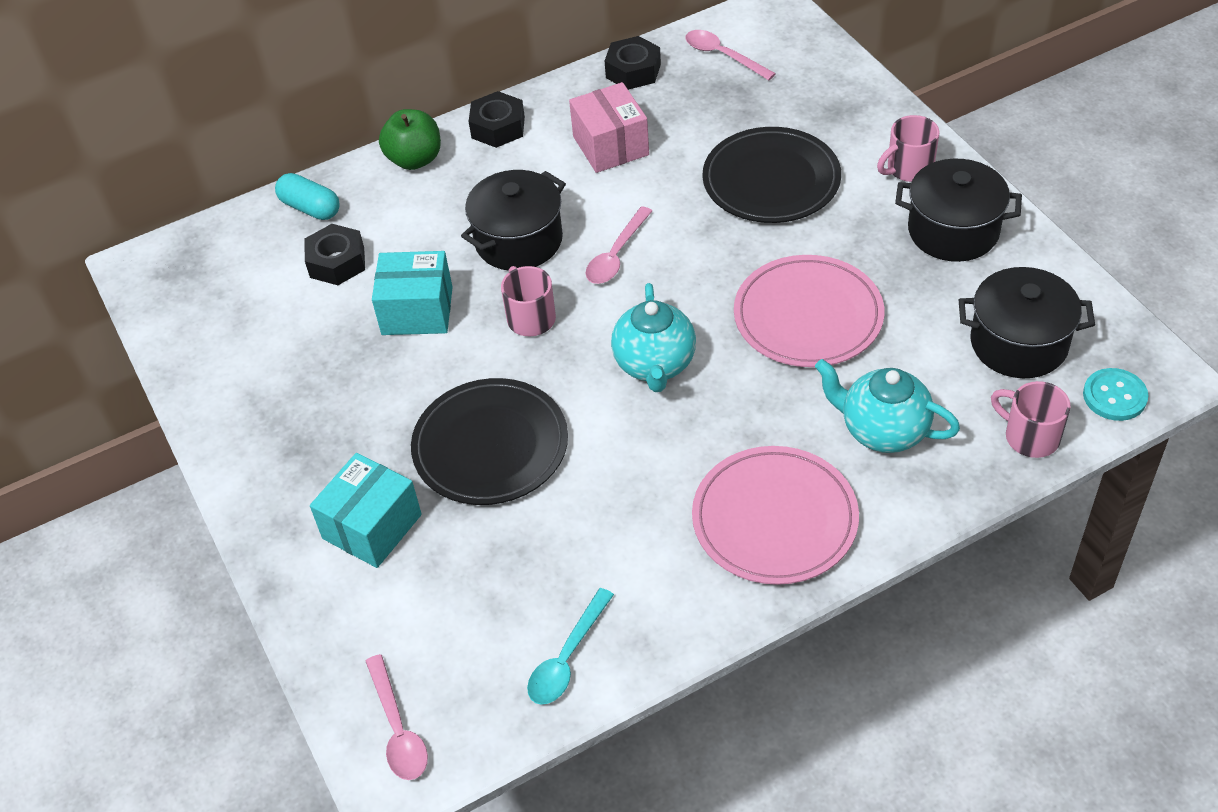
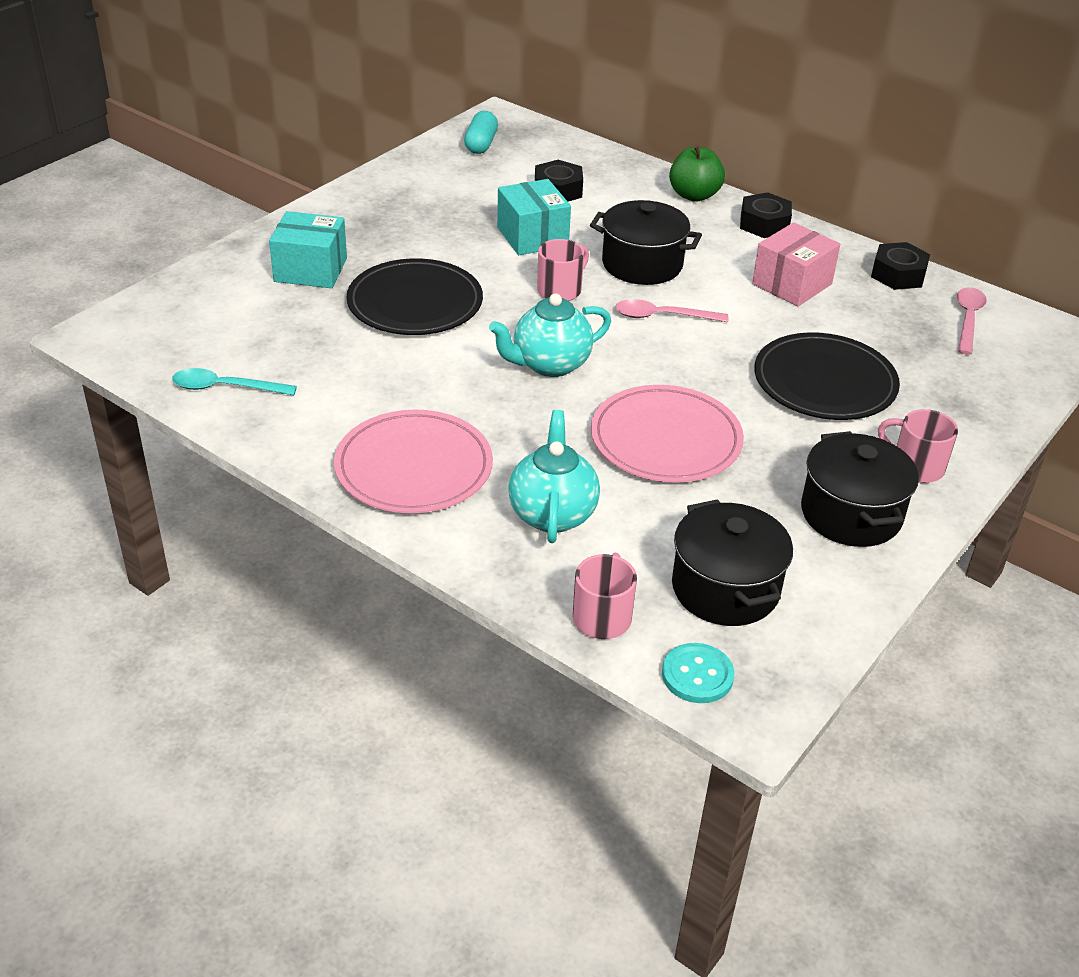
camera: 60 degrees right, 10 degrees down
(310, 208) = (605, 165): turquoise capsule -> turquoise capsule (481, 144)
(398, 729) = (136, 326): pink spoon -> none

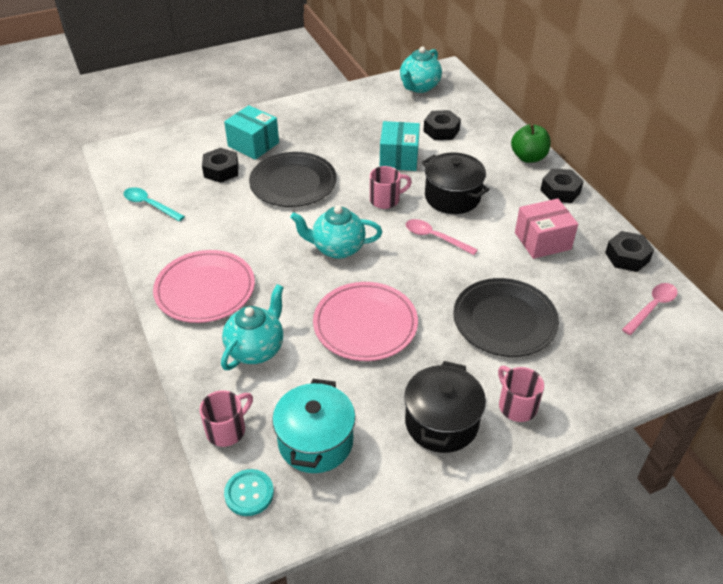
camera: 30 degrees right, 5 degrees up
(293, 315) = (221, 170): none -> black nut
(481, 144) = (419, 87): turquoise capsule -> turquoise teapot
(725, 588) = (315, 442): black pot -> turquoise pot

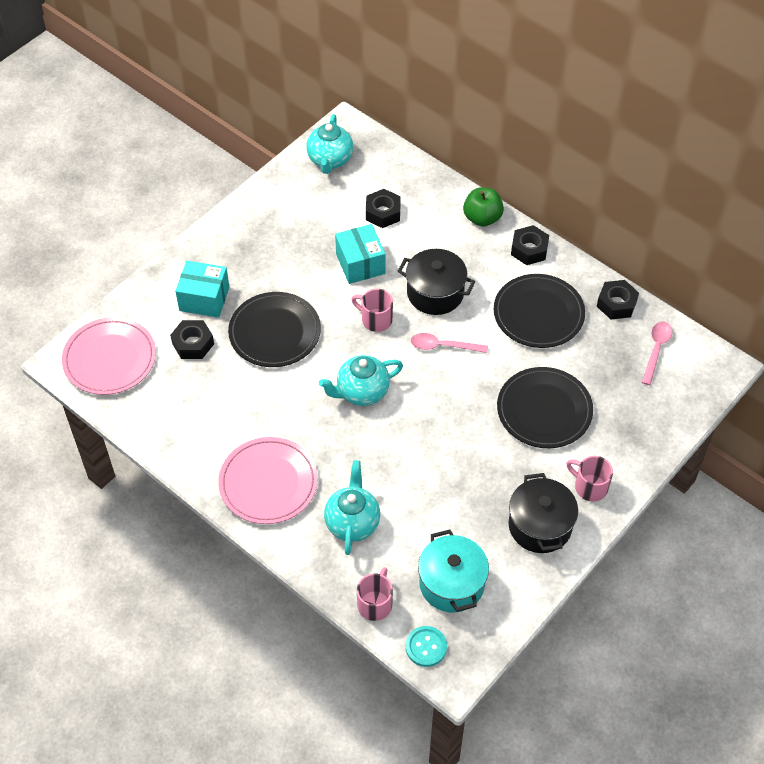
camera: 25 degrees left, 10 degrees up
(150, 205) = (149, 412): turquoise spoon -> none
(365, 324) = (431, 461): pink plate -> pink plate (110, 359)
(386, 200) = (375, 319): pink mug -> pink mug turned 105 degrees counterclockwise
(542, 241) = (538, 314): pink box -> black plate

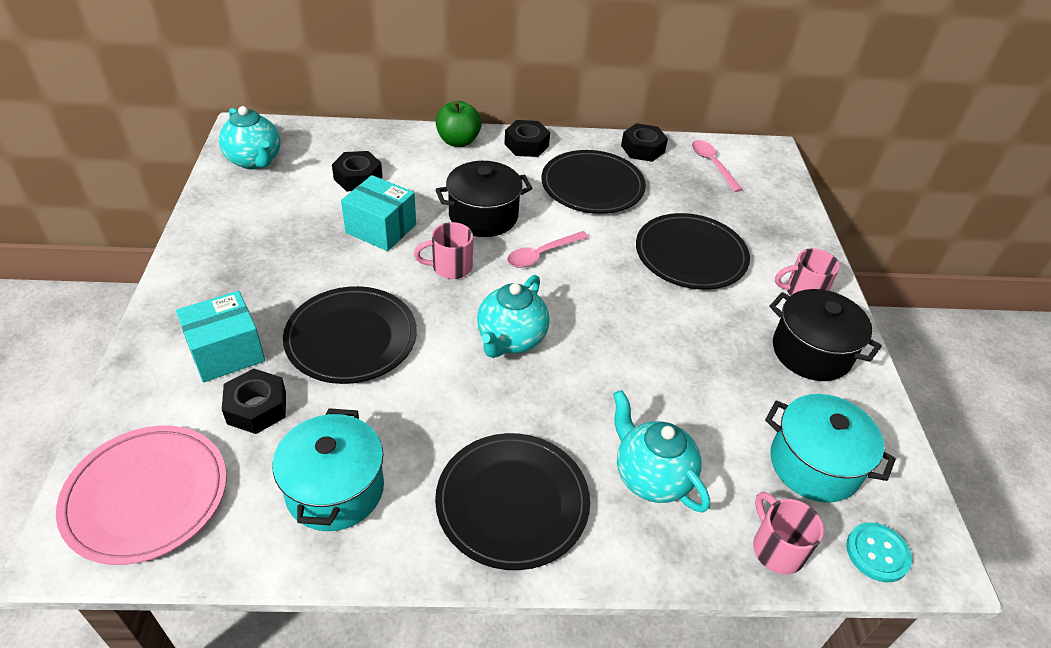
camera: 45 degrees left, 10 degrees down
(192, 415) = (335, 489): none -> turquoise pot
(268, 483) = (512, 502): pink plate -> black plate

